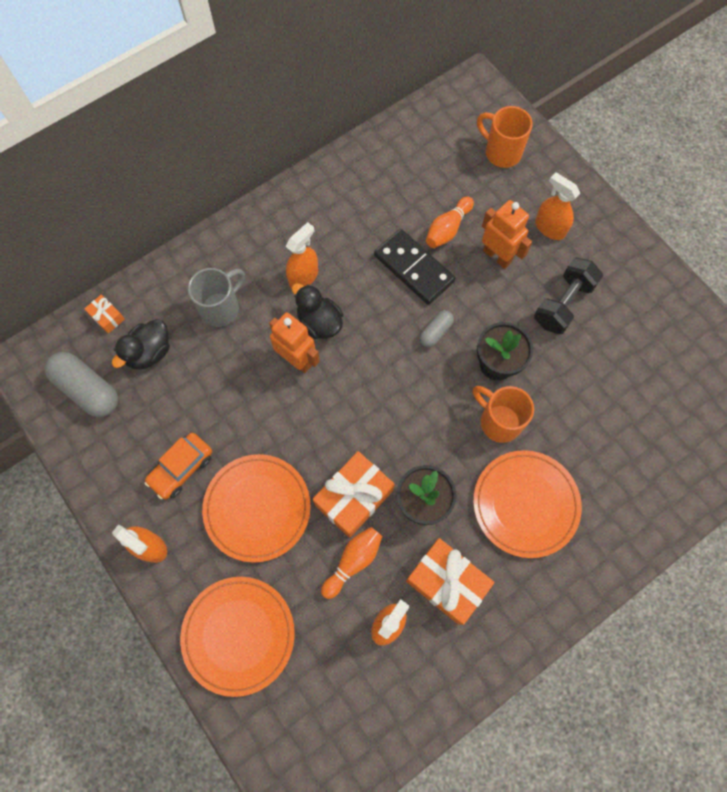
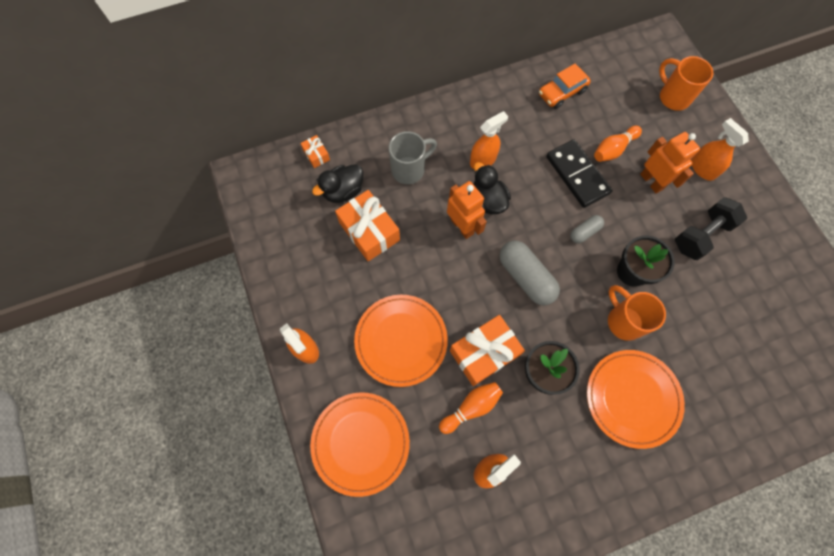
camera: 15 degrees right, 0 degrees up
(87, 390) = (287, 209): grey capsule -> grey capsule (525, 277)
(181, 468) = (346, 291): orange car -> orange car (562, 92)
(447, 582) = (548, 448): orange gift -> orange gift (369, 231)

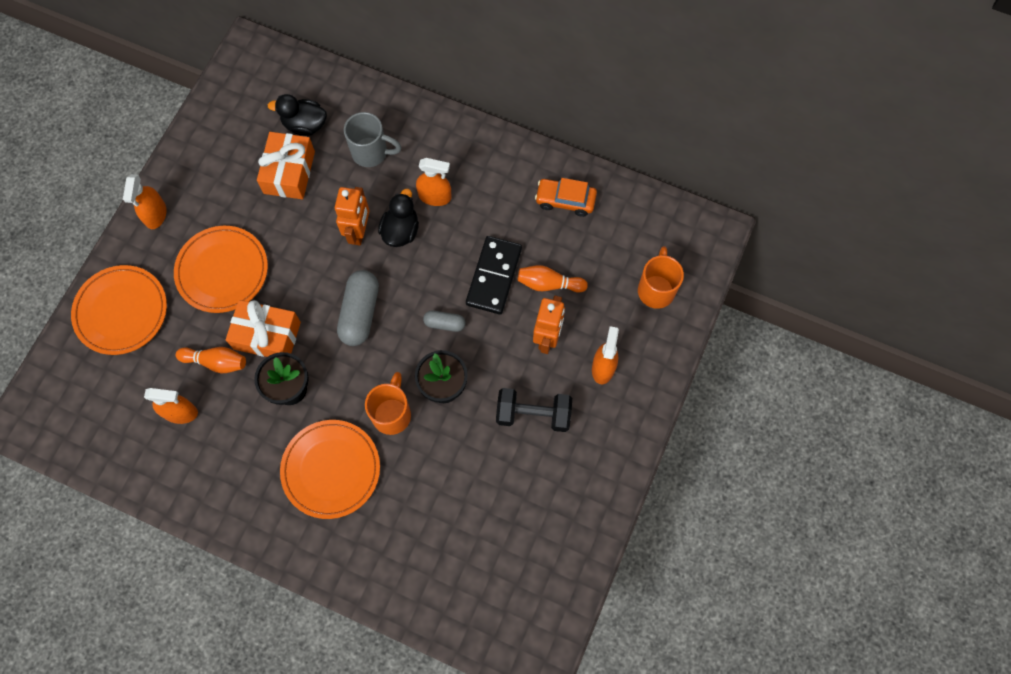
camera: 45 degrees right, 0 degrees up
(316, 155) = (317, 79): orange gift -> none

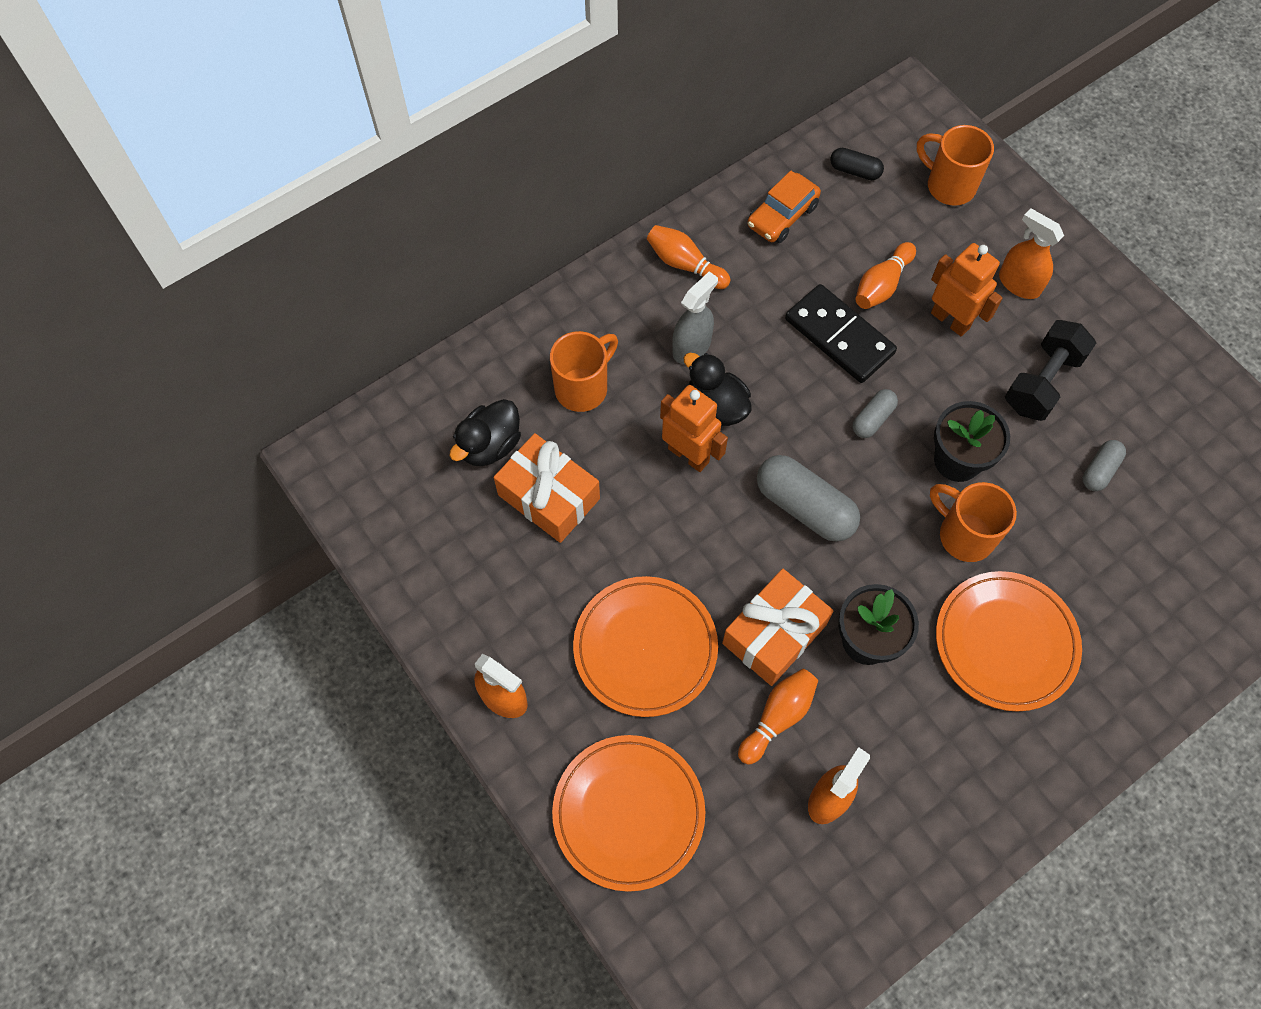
camera: 60 degrees left, 5 degrees down
(371, 152) = (583, 388): grey mug -> orange mug
(435, 196) = (692, 347): orange spray bottle -> grey spray bottle
(486, 478) = (1099, 470): none -> grey capsule
(492, 163) = (685, 264): none -> orange bowling pin
(630, 226) = (855, 171): none -> black capsule

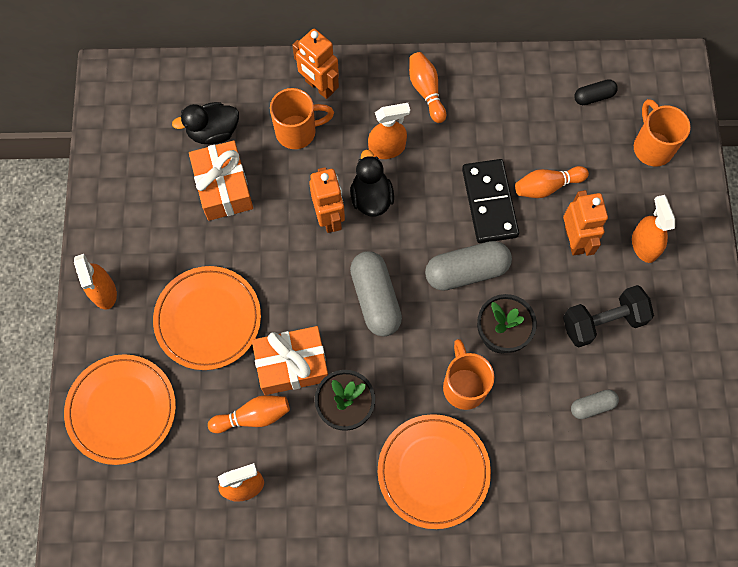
camera: 35 degrees right, 5 degrees up
(568, 328) = (319, 87): none -> orange robot
(692, 347) = (387, 148): grey spray bottle -> orange spray bottle
(782, 216) = (517, 97): orange car -> none
(855, 171) = (593, 96): black capsule -> black capsule turned 75 degrees counterclockwise
(873, 419) = (466, 271): grey capsule -> grey capsule, size x1.85

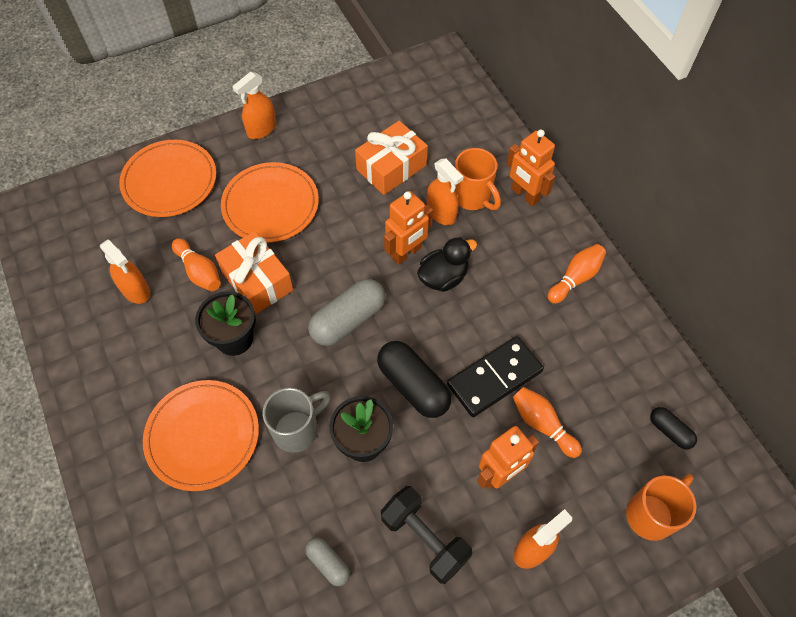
camera: 65 degrees right, 10 degrees down
(213, 132) = (436, 140): black duck -> none
(319, 87) = (525, 195): orange robot -> orange robot turned 60 degrees counterclockwise
(387, 148) = (498, 270): orange spray bottle -> orange spray bottle (441, 213)
(464, 386) = (297, 429): orange mug -> grey mug
(466, 271) = (413, 386): grey capsule -> black capsule

